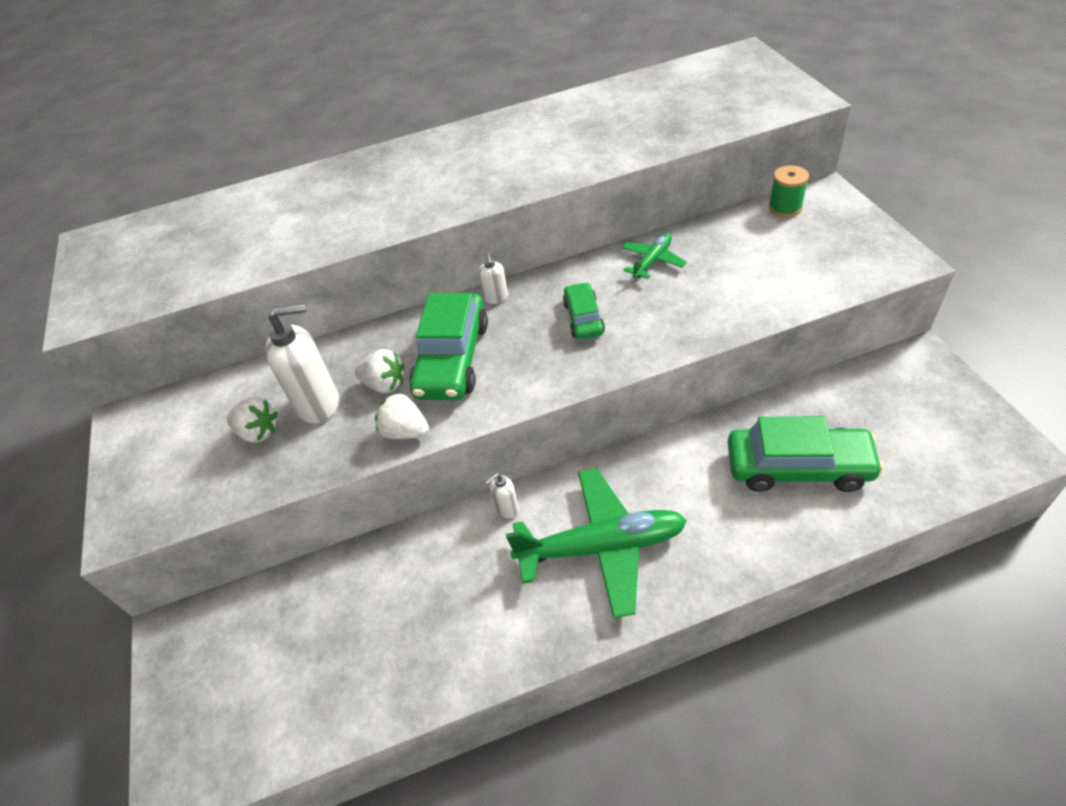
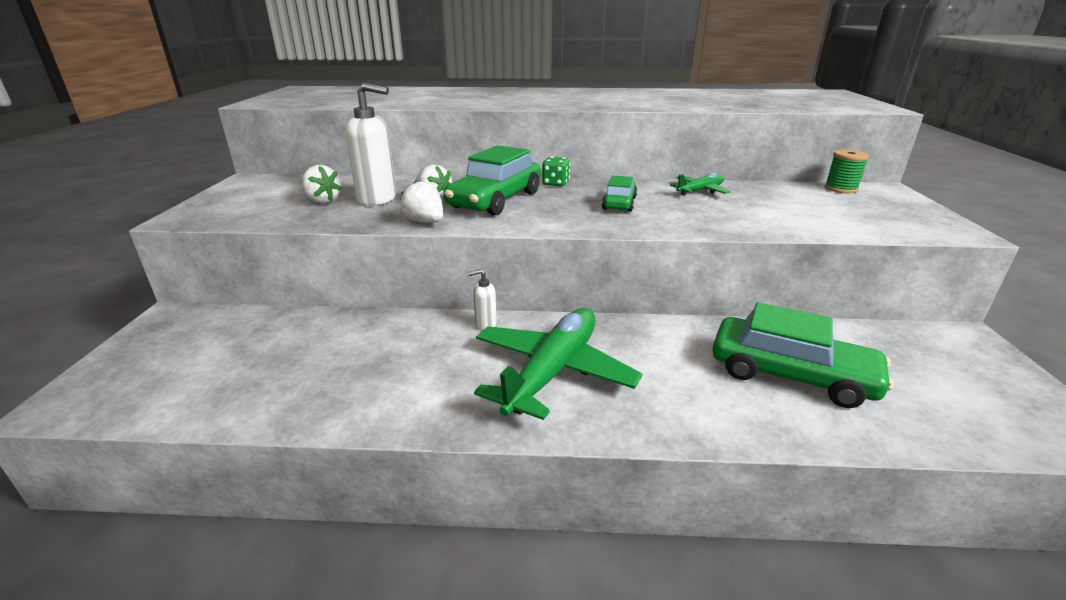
camera: 15 degrees right, 20 degrees down
(496, 298) = (555, 183): white soap dispenser -> green dice
(602, 546) = (553, 371): green plane -> green plane turned 75 degrees counterclockwise

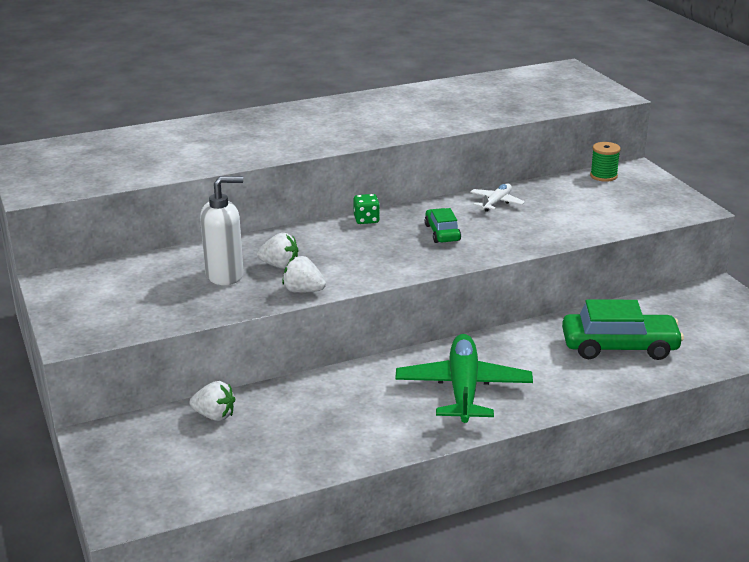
camera: 25 degrees left, 0 degrees up
(322, 201) = (175, 289): white strawberry -> white strawberry (214, 416)
(485, 324) = (380, 368): white soap dispenser -> none
(496, 200) = (335, 253): green car -> none
(700, 191) = (496, 202): green plane -> white plane

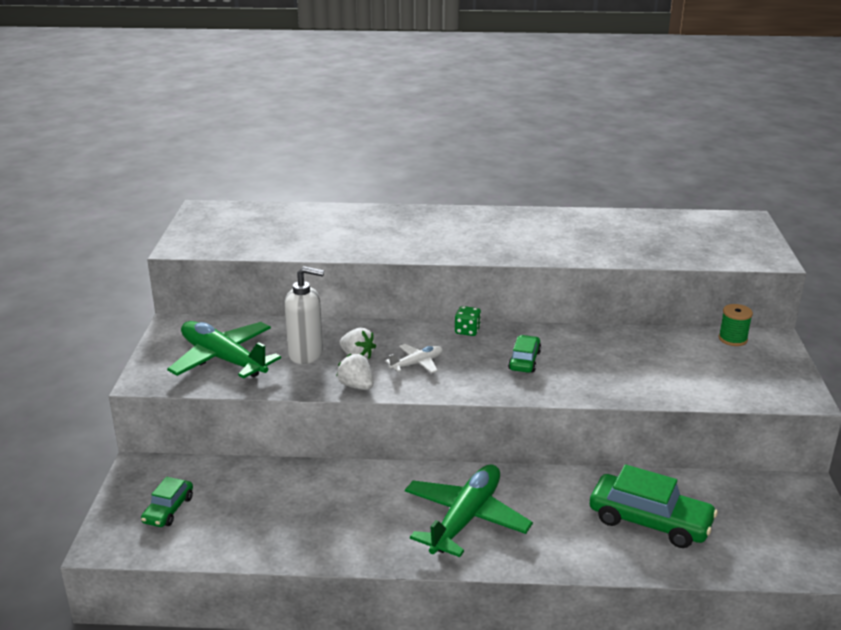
camera: 25 degrees right, 0 degrees up
(140, 300) = (223, 359): none -> green plane
(162, 465) = (168, 510): none -> green car
(214, 416) = (241, 478): white strawberry -> none
(496, 202) = (601, 342): white plane -> white plane (417, 363)

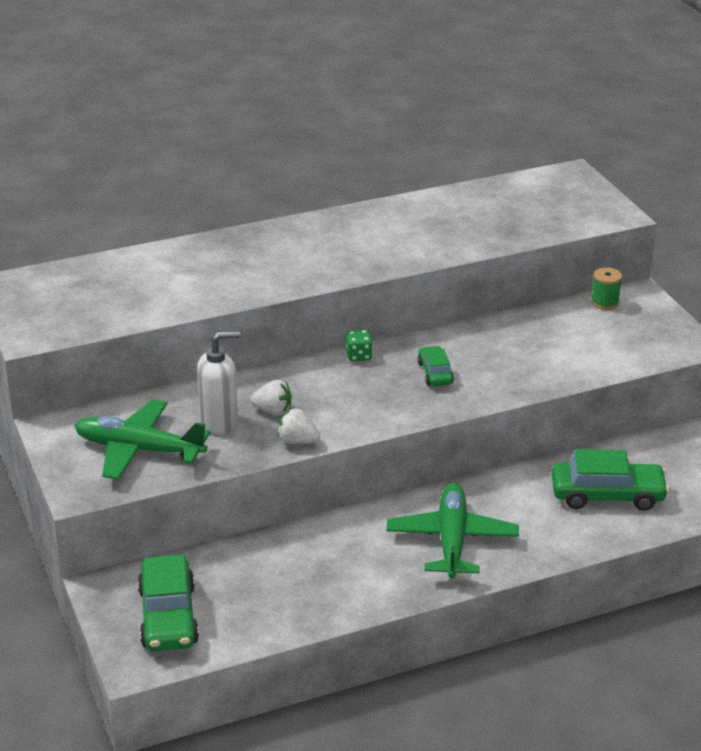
camera: 25 degrees left, 5 degrees up
(168, 510) = (168, 616): green car -> green car, size x1.81
(417, 363) = (337, 403): white plane -> none

